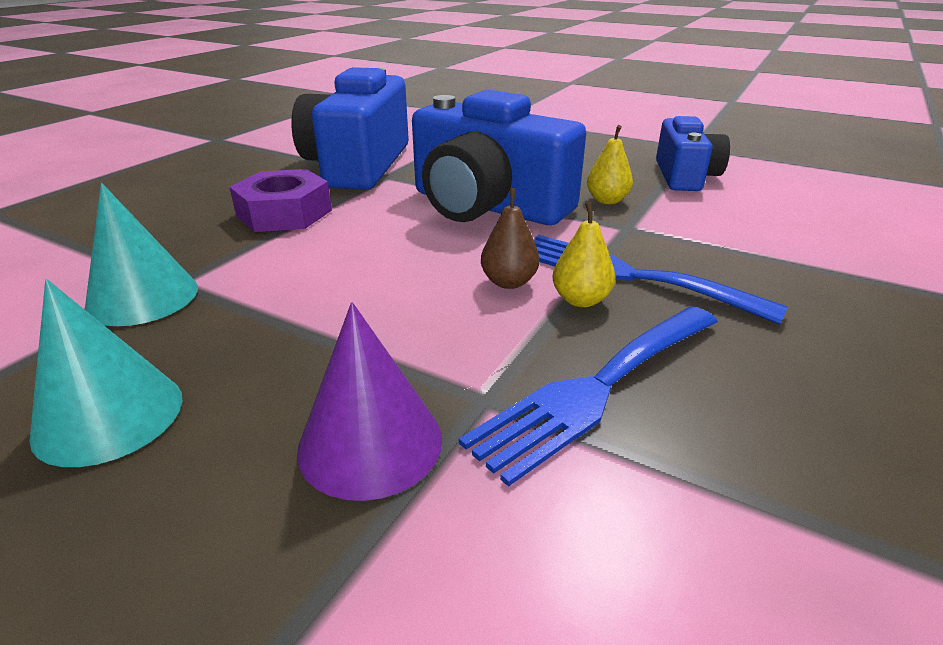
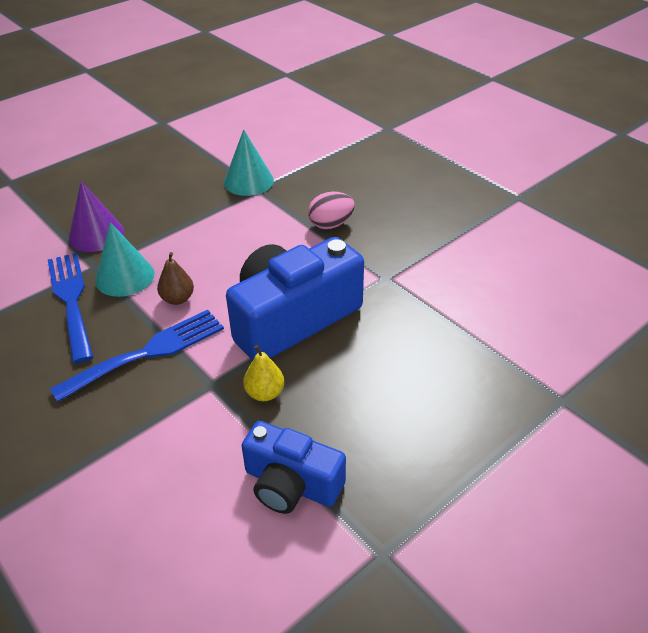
camera: 110 degrees right, 10 degrees up
(109, 415) = (161, 180): turquoise cone -> turquoise cone (125, 277)
(284, 213) = (331, 224): purple nut -> pink egg
(358, 165) = (417, 265): blue camera -> none
(581, 300) = (139, 321): yellow pear -> none

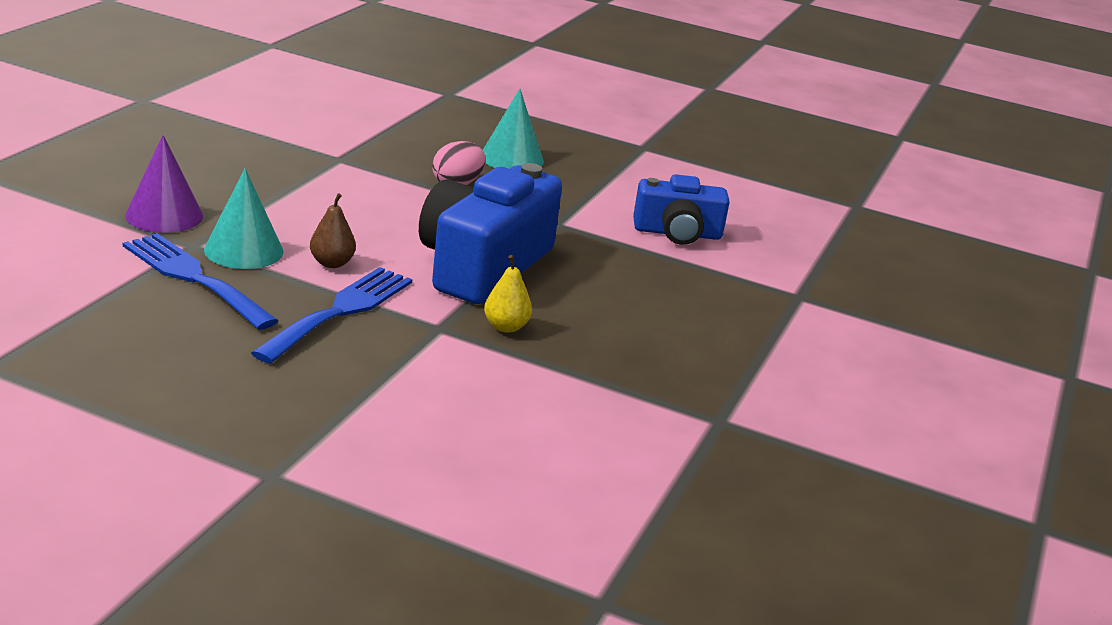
camera: 30 degrees left, 15 degrees down
(248, 181) = (320, 152): turquoise cone -> turquoise cone (511, 158)
(291, 484) = (593, 388): blue camera -> blue camera (677, 233)

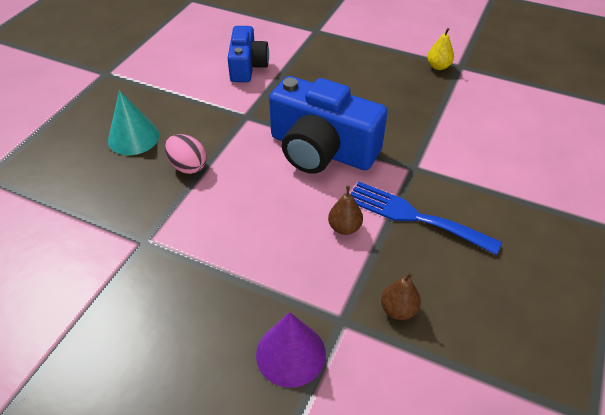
camera: 85 degrees left, 20 degrees up
(193, 278) = (398, 309): blue fork -> brown pear
(243, 250) = (341, 284): turquoise cone -> none
(506, 327) = (400, 138): yellow pear -> yellow pear (438, 66)

